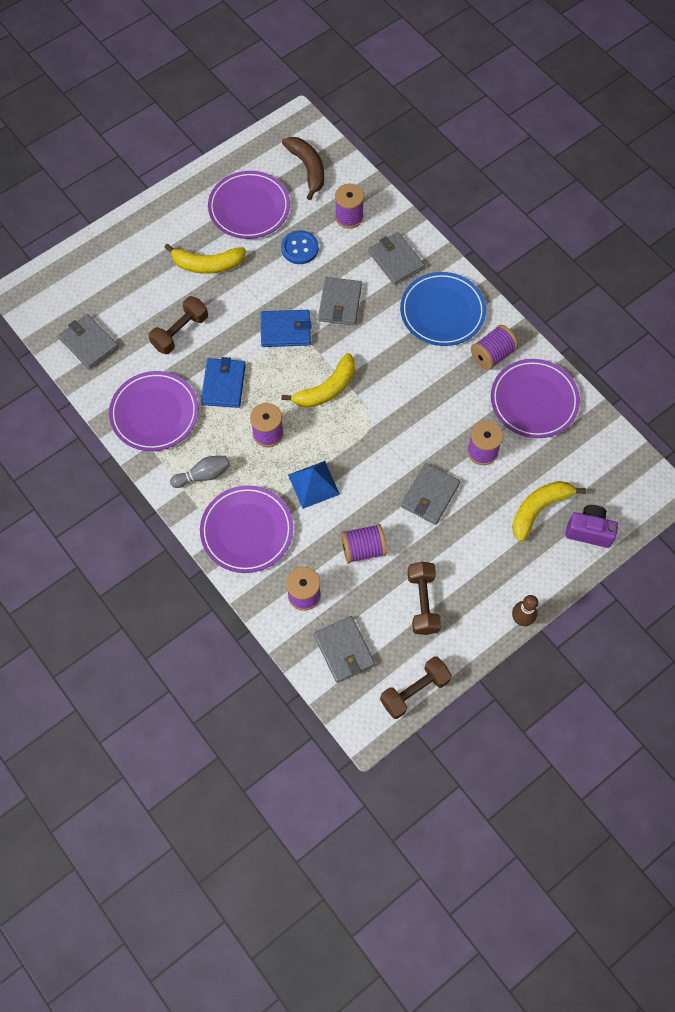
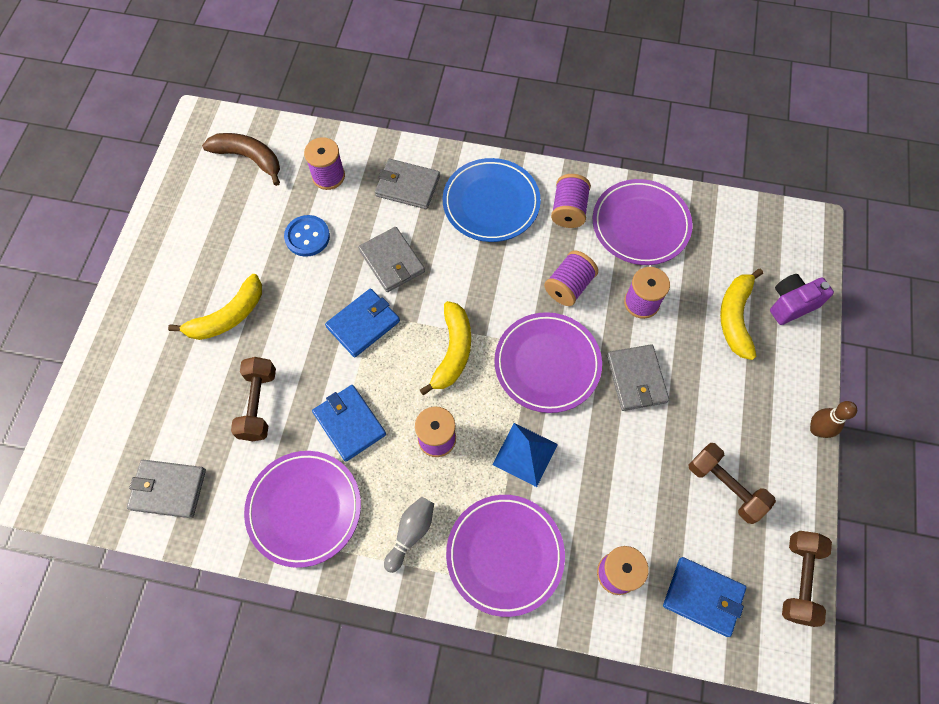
camera: 40 degrees left, 0 degrees up
(249, 208) = (223, 232): purple plate -> purple plate (547, 364)
(344, 650) = (703, 596): grey wallet -> blue wallet
(363, 549) = (627, 480): purple spool -> purple spool (569, 286)

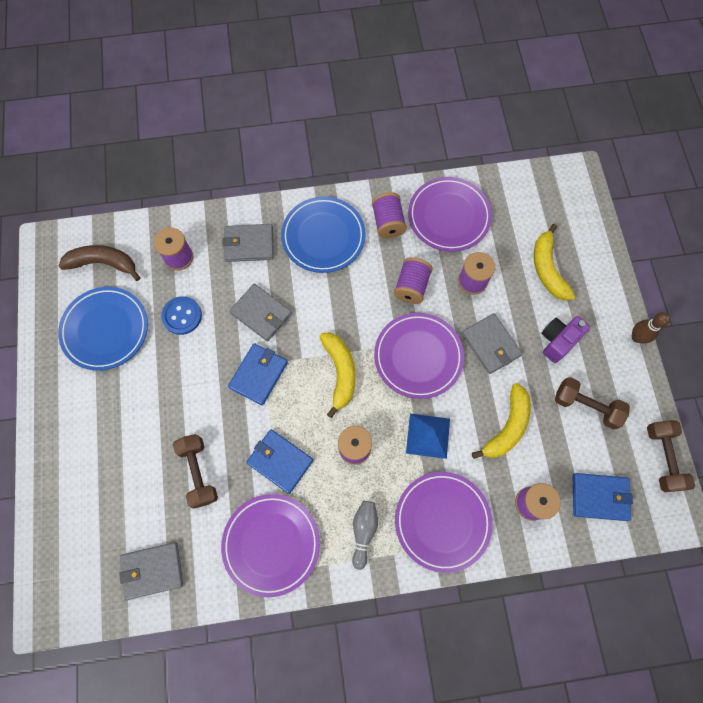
camera: 20 degrees left, 5 degrees up
(223, 225) = (105, 330): none -> blue plate
(228, 316) = (142, 407): yellow banana -> yellow banana (507, 427)
(791, 304) = (585, 244): purple camera -> purple camera (557, 341)

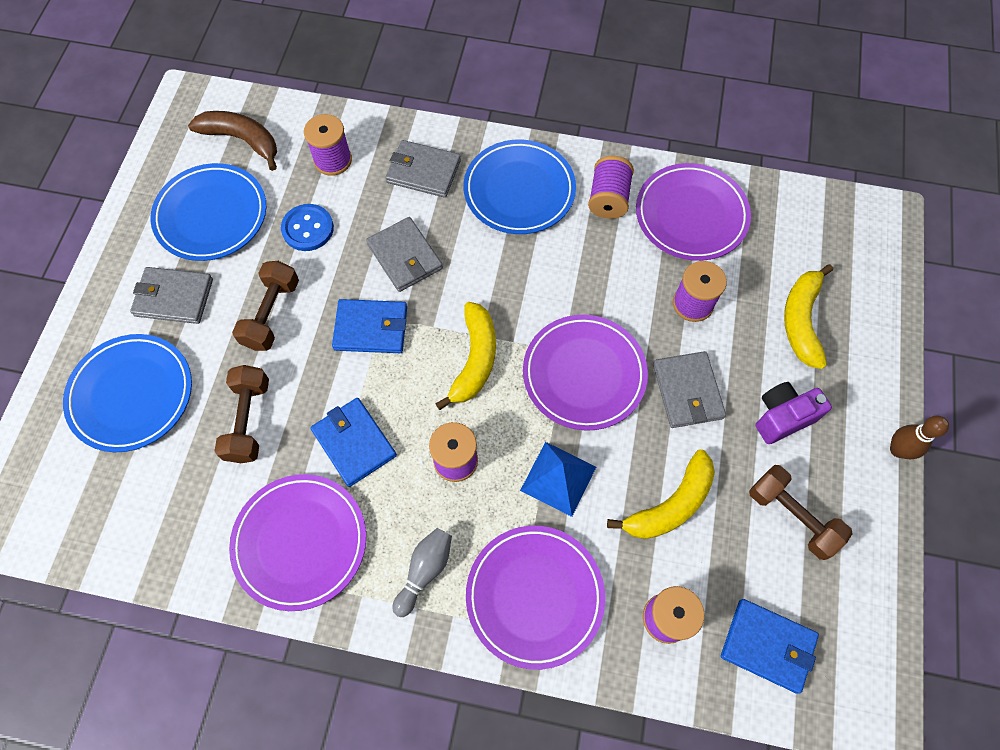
camera: 20 degrees right, 5 degrees down
(105, 484) = (132, 394): none -> blue plate
(152, 570) = (141, 519): grey wallet -> grey wallet (174, 297)
(258, 374) = (371, 328): blue wallet -> blue wallet turned 45 degrees clockwise
(411, 286) = (609, 285): purple spool -> none
(663, 458) = (880, 625): brown dumbbell -> brown dumbbell (271, 314)

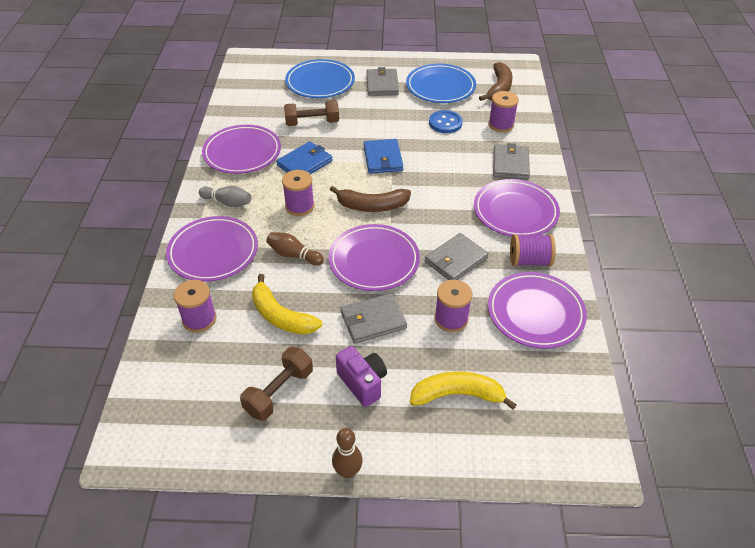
camera: 80 degrees right, 20 degrees down
(271, 314) = (381, 119): brown dumbbell -> none
(405, 256) = (440, 165): grey wallet -> grey wallet (456, 260)
(474, 360) = (372, 206): yellow banana -> brown banana
(519, 190) = (515, 212): blue plate -> purple plate
(558, 478) = (293, 255): blue pyramid -> brown bowling pin
(767, 645) = (179, 379): blue wallet -> none

